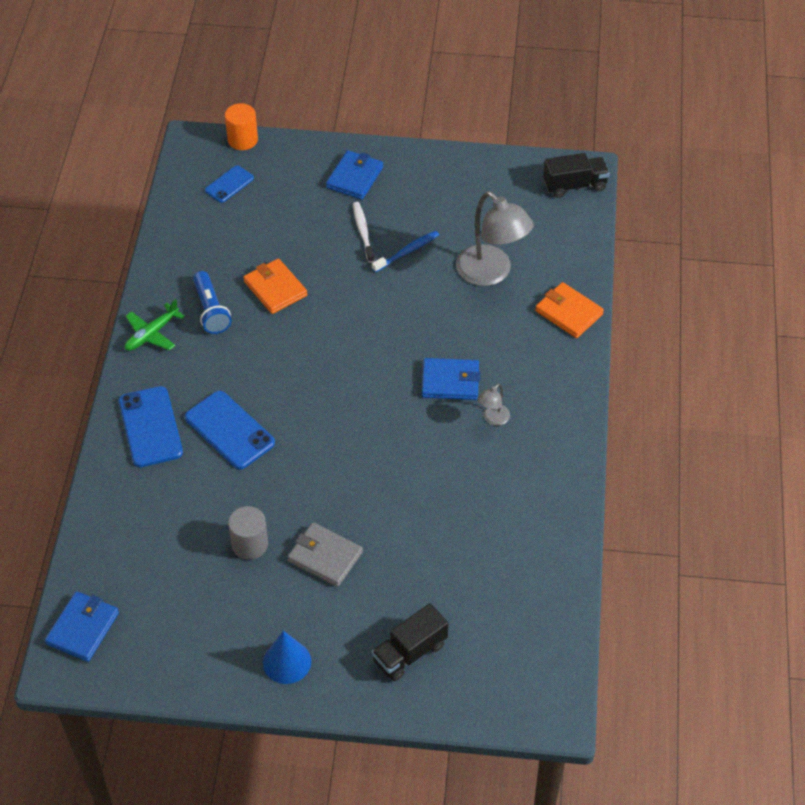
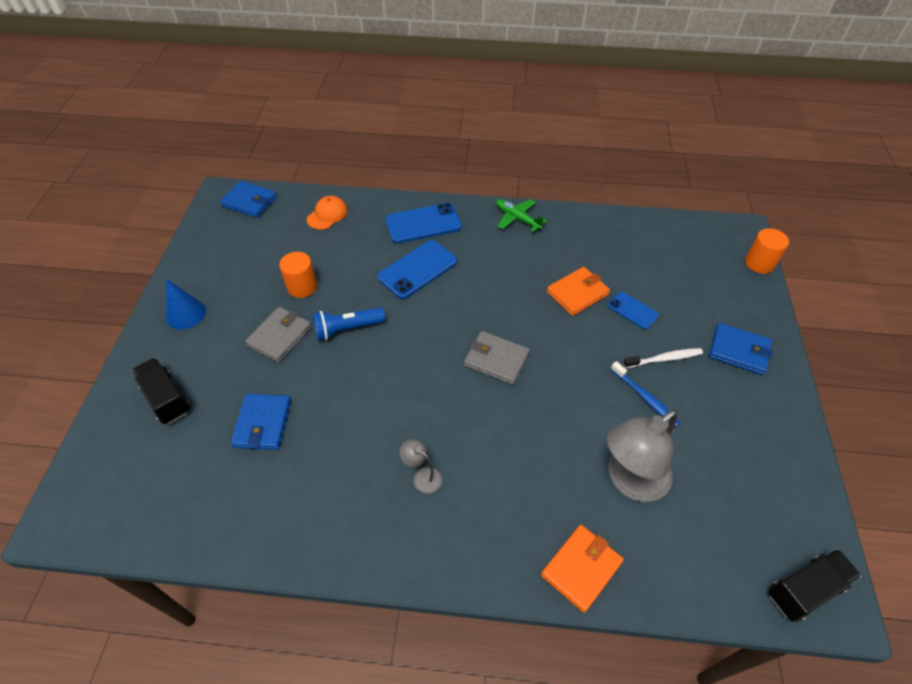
camera: 90 degrees right, 0 degrees up
(121, 532) = (327, 215): none -> orange cap
(211, 310) = (546, 252): blue flashlight -> blue flashlight (347, 329)
(229, 184) = (698, 256): blue phone -> blue phone (632, 310)
(250, 544) = (302, 287): grey cylinder -> orange cylinder
(361, 360) = (496, 359): none -> grey wallet
(450, 381) = (472, 436): blue wallet -> blue wallet (262, 423)
(574, 185) = (804, 590): black truck -> black truck turned 105 degrees counterclockwise

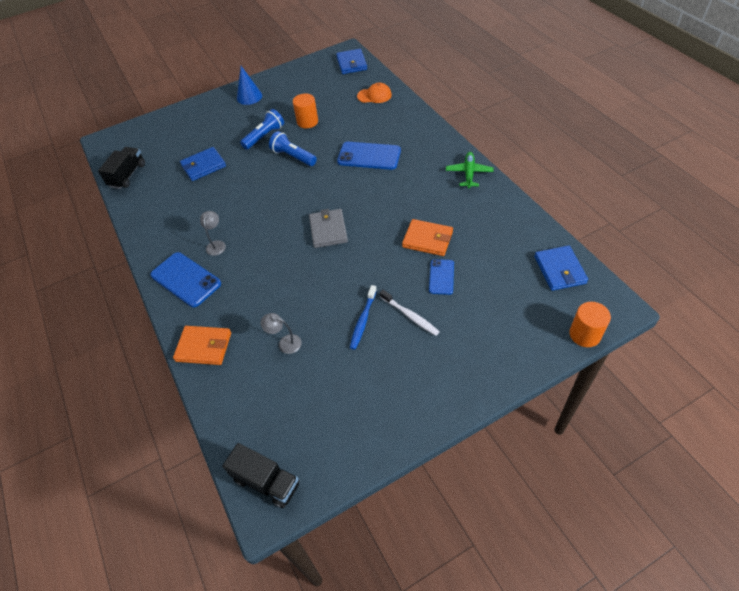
camera: 60 degrees right, 0 degrees up
(166, 399) = (192, 126): black truck -> black truck (127, 175)
(280, 336) = (264, 136): grey wallet -> blue flashlight
(423, 223) = (412, 136): blue phone -> blue phone (186, 279)
(630, 481) = (285, 343): grey lamp -> grey lamp, size x0.46
(738, 351) = (462, 359): blue wallet -> blue wallet (559, 270)

